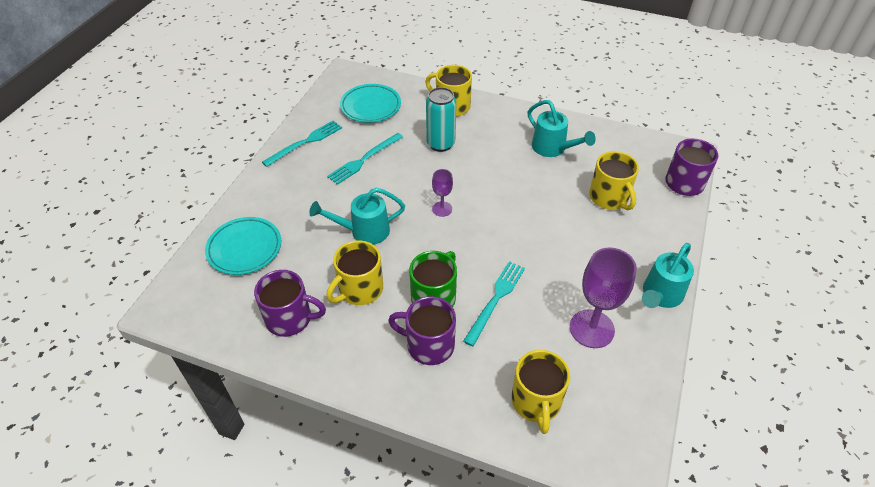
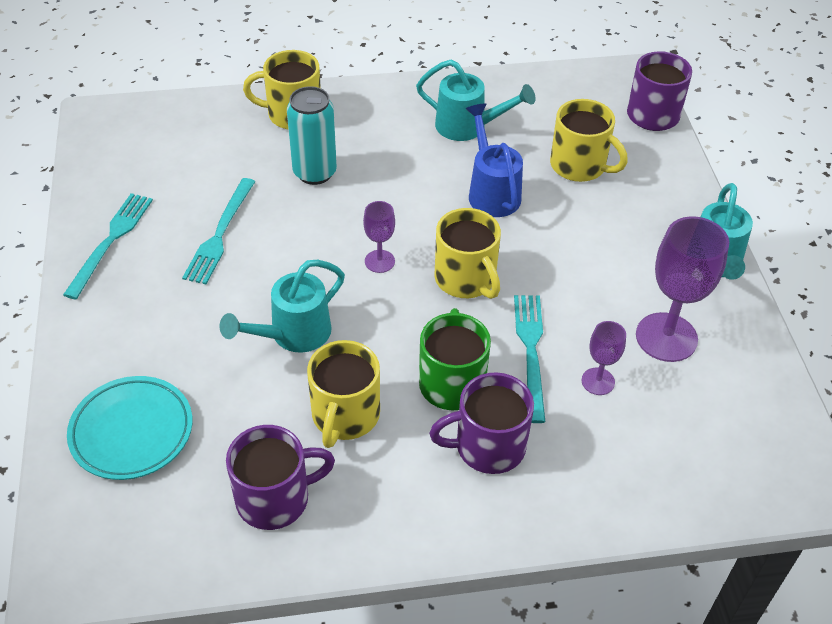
camera: 30 degrees left, 0 degrees up
(370, 106) = (174, 153): turquoise plate -> none
(525, 336) = (598, 381): none -> purple goblet
(536, 402) = (663, 455): yellow mug -> yellow mug (466, 279)
(540, 193) = (491, 192): none -> blue watering can

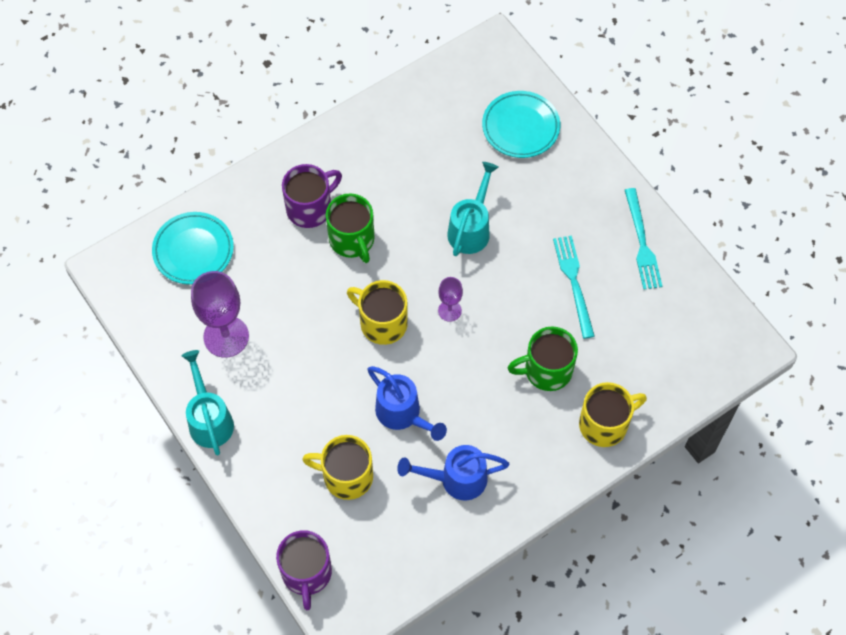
camera: 155 degrees right, 15 degrees up
(275, 498) = (414, 127): purple mug -> none
(314, 172) = (546, 370): turquoise can -> green mug
(345, 416) = (405, 190): yellow mug -> none
(468, 126) = (456, 479): turquoise watering can -> blue watering can
(531, 351) = (312, 285): turquoise fork -> none
(598, 381) = (260, 282): purple goblet -> none
(678, 457) = (193, 250): none -> turquoise plate

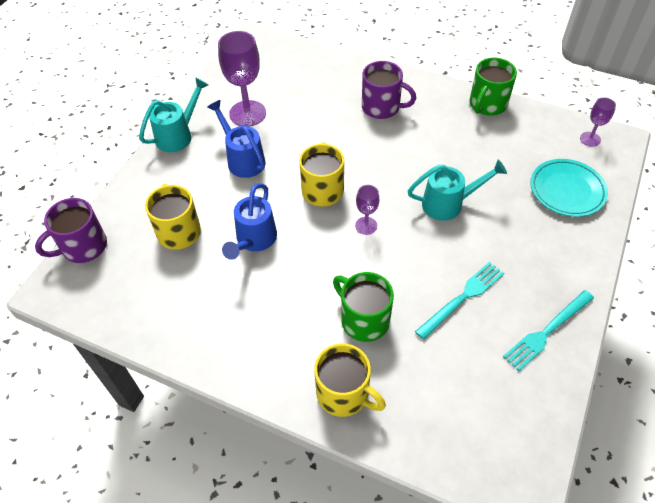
camera: 60 degrees right, 10 degrees down
(193, 250) = (299, 69): turquoise plate -> none
(352, 240) = (376, 141): green mug -> green mug (487, 105)
(456, 479) = (219, 304): blue watering can -> blue watering can (243, 159)
(477, 65) = (590, 139): none -> purple goblet

